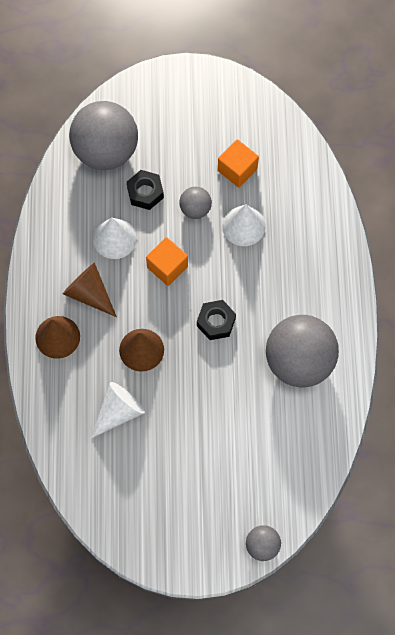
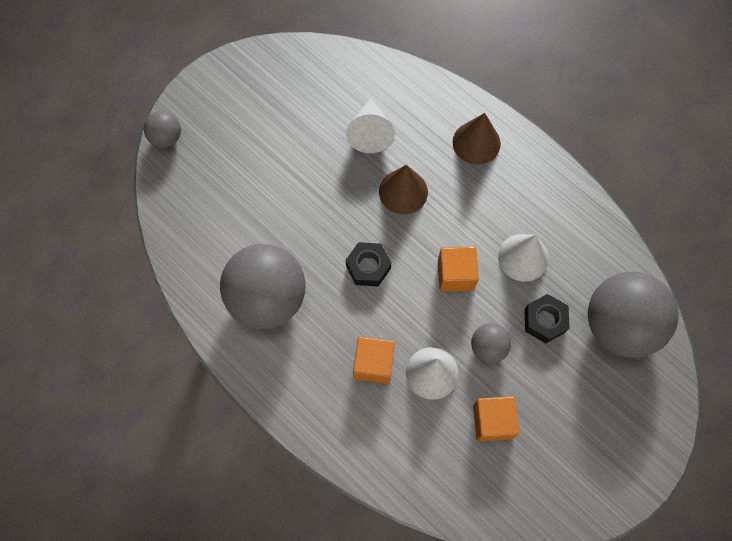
camera: 135 degrees right, 0 degrees up
(89, 293) = (491, 196): brown cone -> none
(273, 262) = (373, 364): none -> orange cube

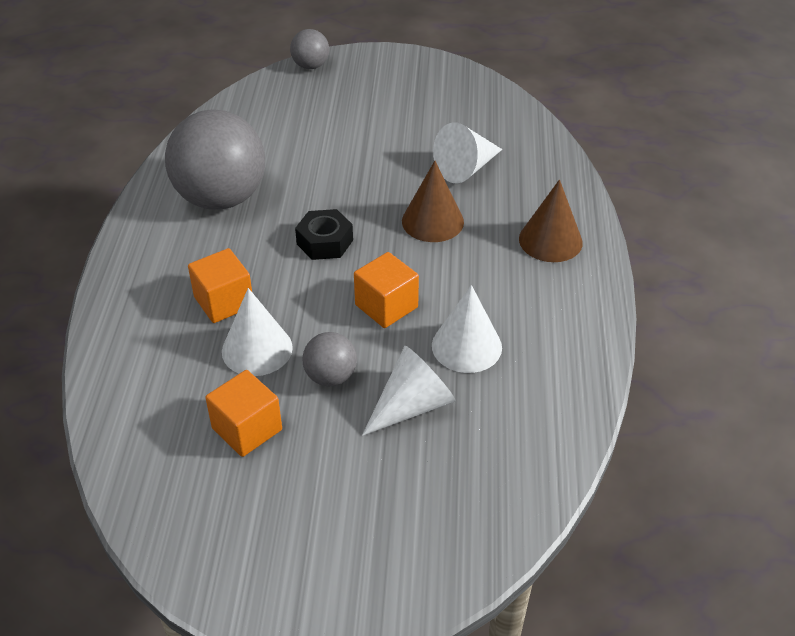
camera: 50 degrees right, 25 degrees down
(544, 321) = (412, 405): black nut -> white cone
(619, 325) = (479, 476): grey ball -> none

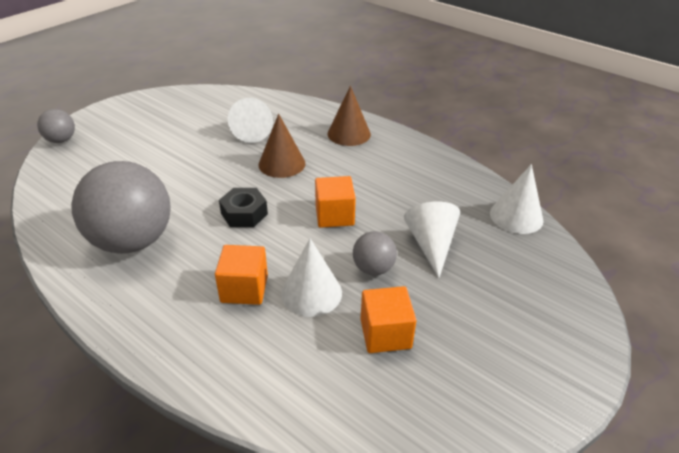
camera: 55 degrees left, 5 degrees down
(466, 346) = (401, 201): white cone -> white cone (516, 216)

